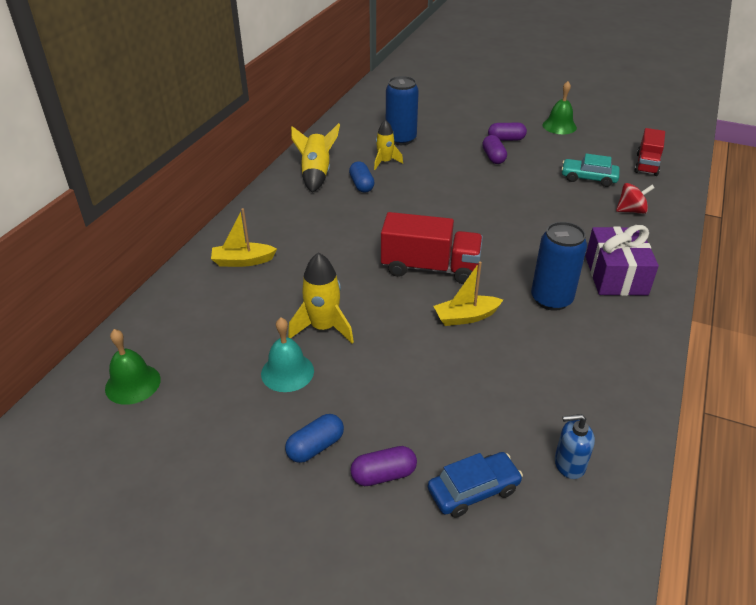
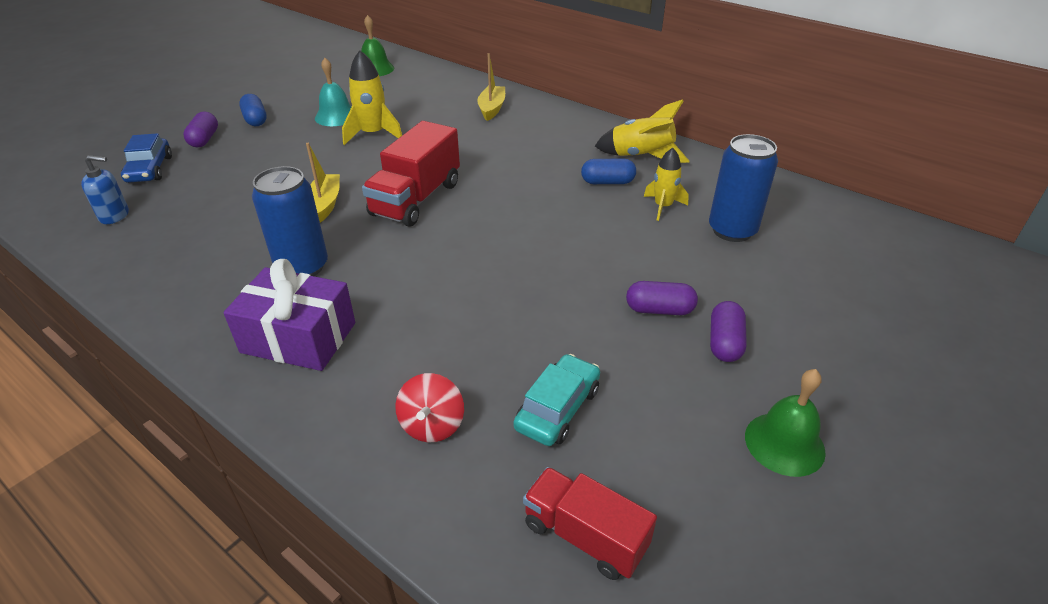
camera: 105 degrees right, 0 degrees up
(569, 464) = (114, 216): blue soap dispenser -> blue soap dispenser turned 75 degrees clockwise

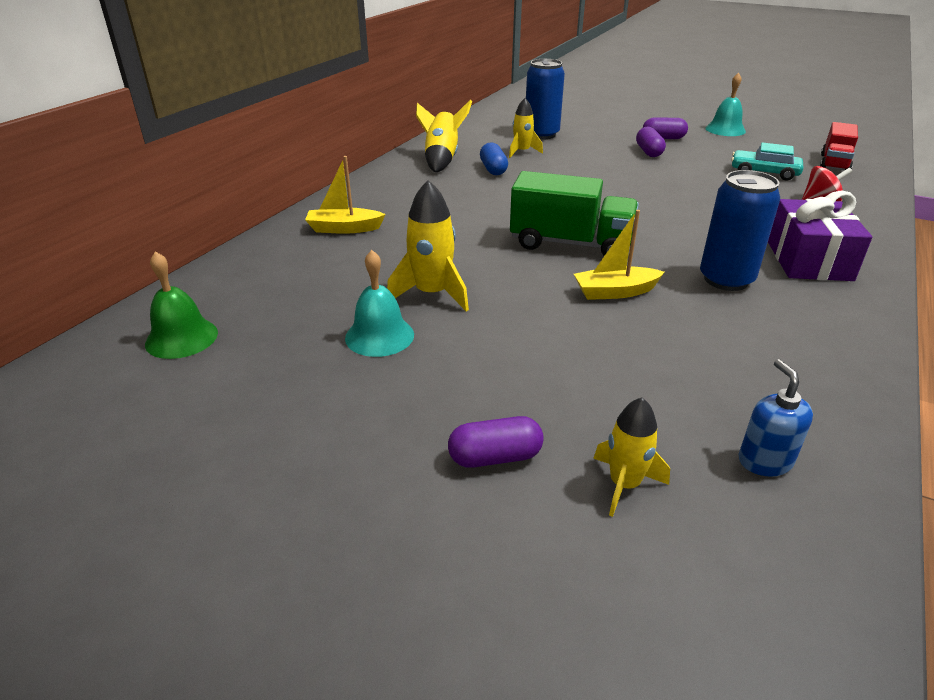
camera: 100 degrees left, 5 degrees down
(150, 169) = (624, 485): blue car -> yellow rocket
(255, 120) = (404, 419): blue capsule -> none
(416, 199) = (570, 244): red truck -> green truck
(784, 443) = (725, 129): green bell -> turquoise bell

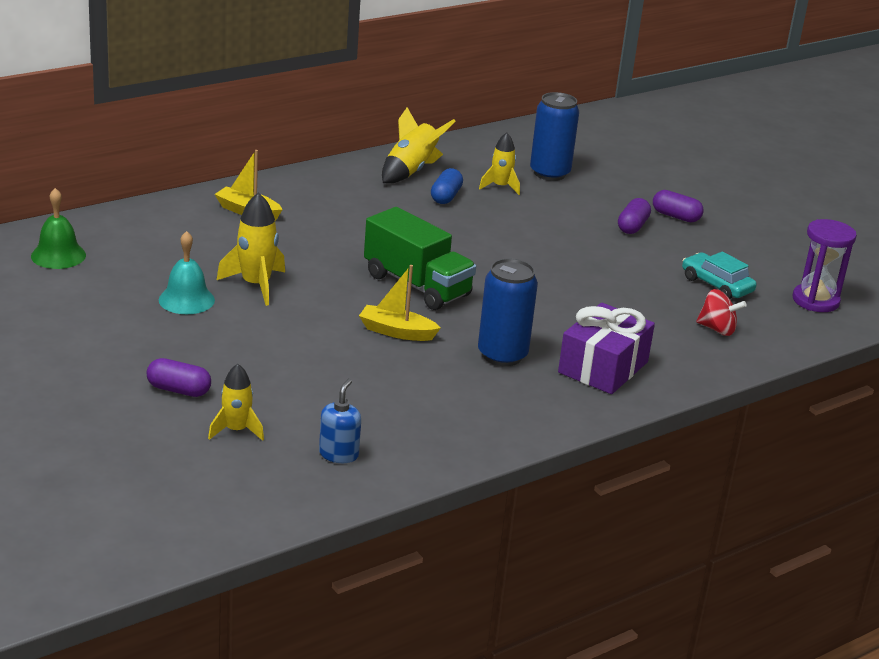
camera: 25 degrees right, 5 degrees down
(725, 129) = (766, 228): turquoise bell -> none
(834, 163) = (815, 301): red truck -> purple hourglass

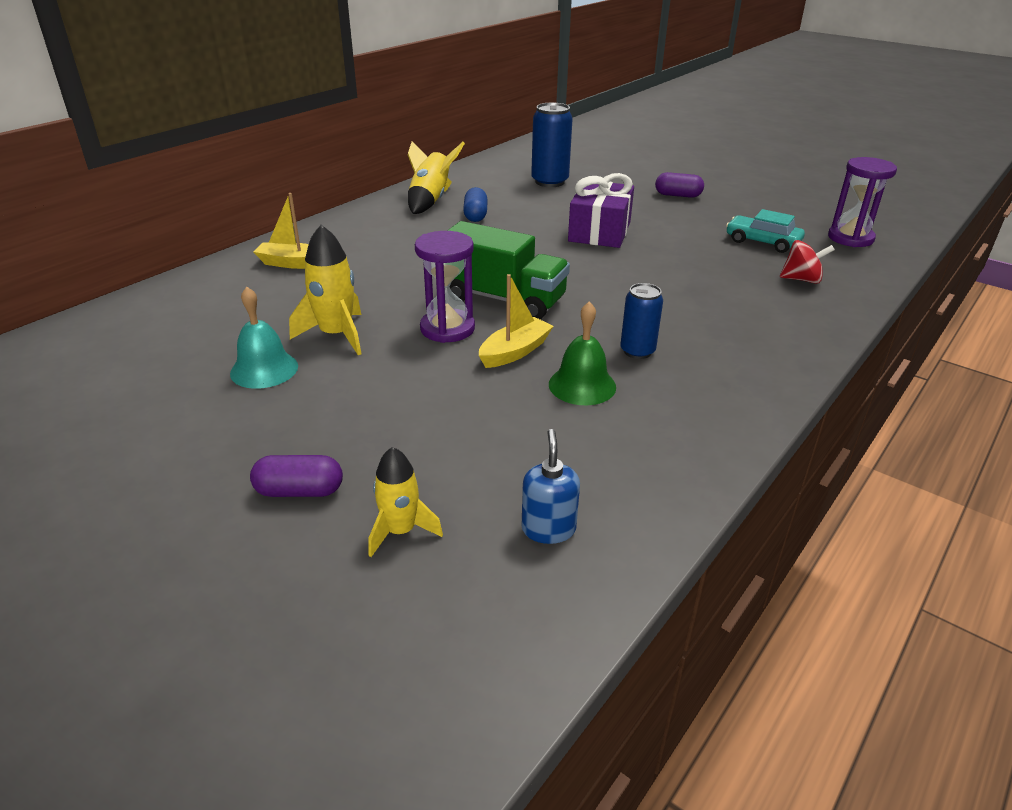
camera: 15 degrees left, 5 degrees up
(58, 255) = (91, 351): green bell -> green bell (582, 385)
(351, 300) = (447, 328): none -> purple hourglass
(396, 332) = (515, 352): yellow boat -> yellow boat turned 135 degrees clockwise
(500, 187) = (517, 199): yellow rocket -> none
(502, 355) = (637, 351): blue can -> blue can, size x0.63
(603, 367) = (740, 340): purple gift -> purple gift (599, 232)
(632, 226) = (651, 209): purple capsule -> none

